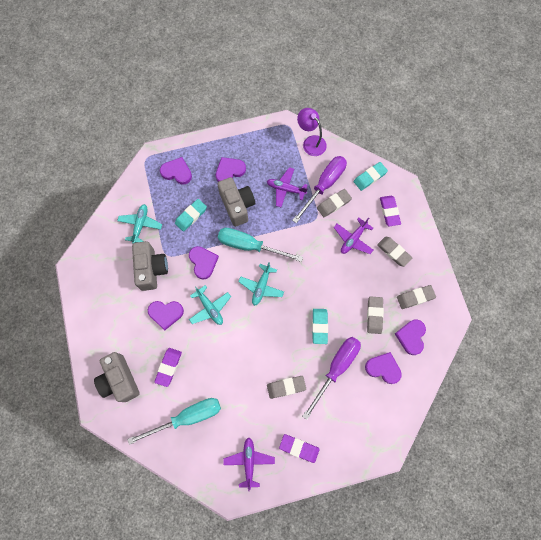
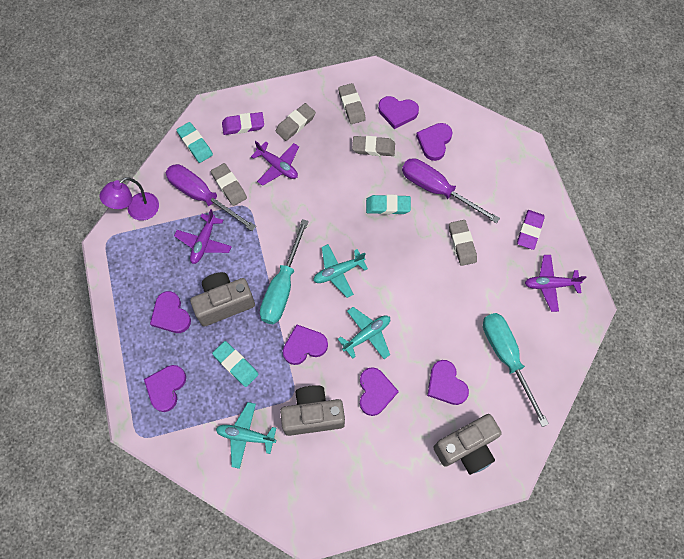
camera: 90 degrees left, 5 degrees down
(168, 367) = (446, 384): purple eraser -> purple heart
(261, 287) = (338, 272): turquoise plane -> turquoise plane turned 135 degrees clockwise

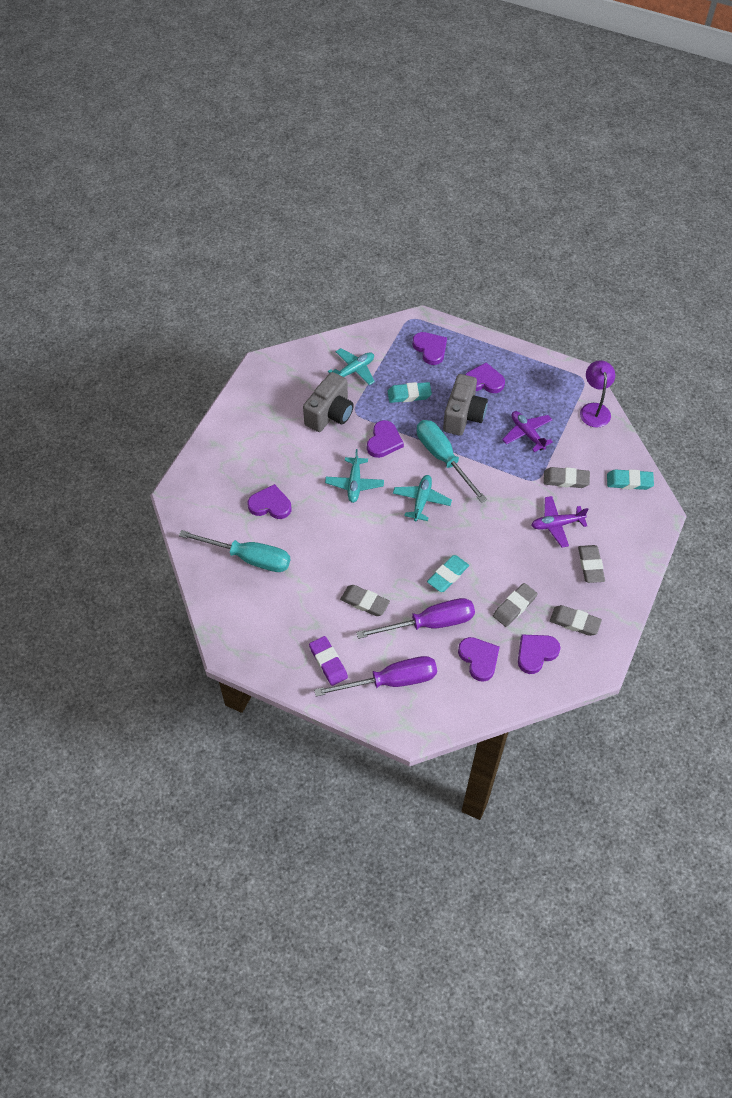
camera: 130 degrees right, 10 degrees down
(202, 196) = (571, 456): purple screwdriver -> purple screwdriver (391, 681)
(243, 125) = (621, 526): purple eraser -> none
(375, 392) = (309, 459): purple heart -> none
(466, 448) = (217, 483): grey camera -> none
(550, 285) = (270, 637): purple plane -> none

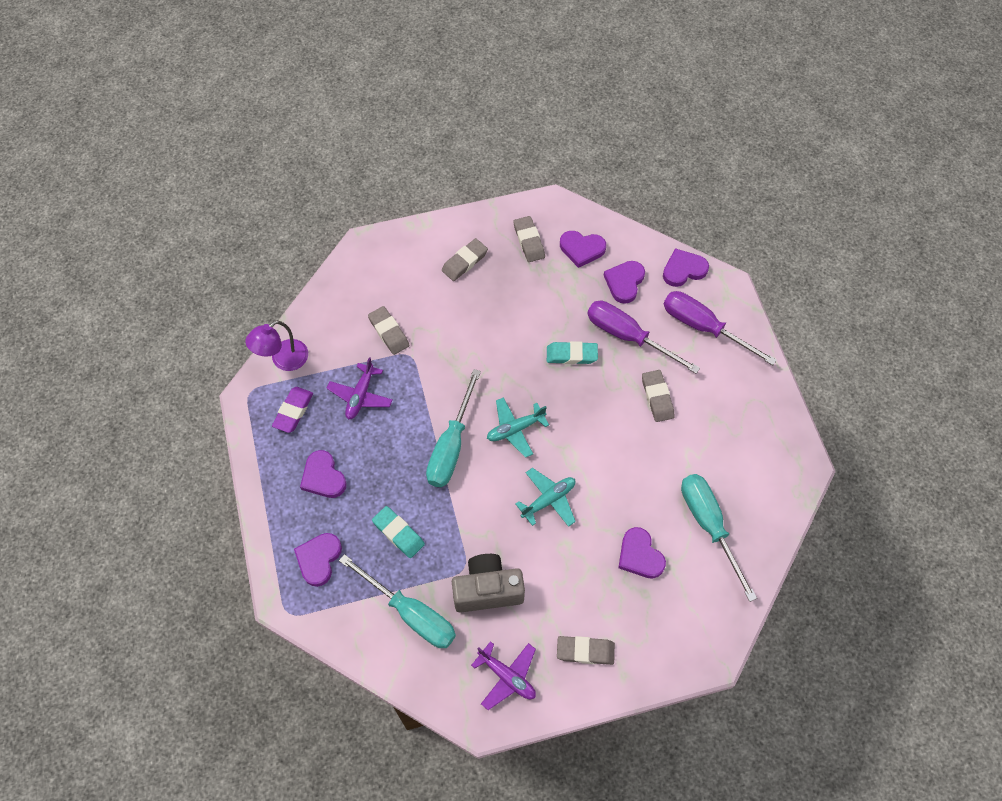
camera: 130 degrees left, 5 degrees up
(328, 662) = (734, 383): purple eraser -> purple eraser (293, 411)
(354, 370) = (411, 613): turquoise plane -> turquoise screwdriver
(384, 441) = (477, 512): purple heart -> purple heart (683, 270)
(463, 416) = (384, 464): grey camera -> none
(514, 606) = (554, 289): grey eraser -> grey eraser (585, 651)
(556, 524) = (444, 310): purple plane -> purple plane (507, 676)
(629, 482) = (349, 285): turquoise eraser -> none

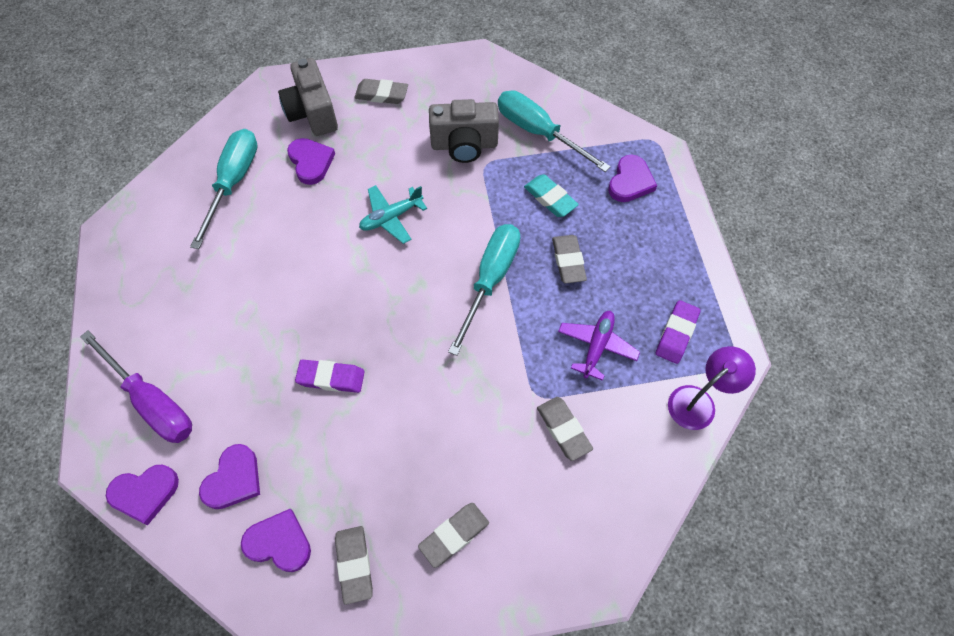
camera: 175 degrees left, 0 degrees up
(323, 477) = (633, 258): purple heart -> none
(507, 676) = (454, 82): purple plane -> none
(515, 429) = (415, 292): turquoise plane -> none
(571, 355) = (331, 378): turquoise eraser -> purple eraser
(628, 336) = (253, 397): purple screwdriver -> none
(654, 618) = (312, 113): none -> grey camera
(657, 397) = (242, 316): grey eraser -> grey eraser (568, 261)
(709, 525) = (233, 182): turquoise screwdriver -> turquoise screwdriver turned 150 degrees counterclockwise

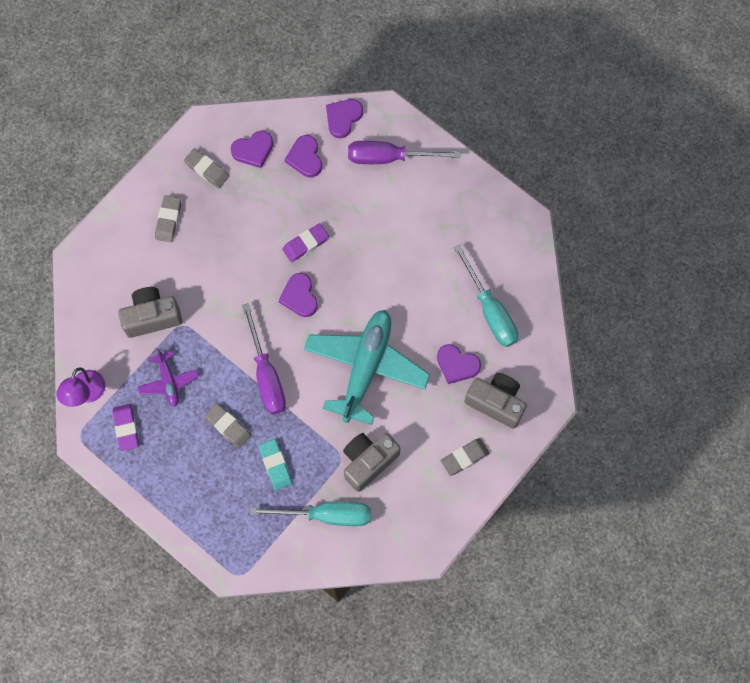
camera: 140 degrees right, 10 degrees up
(391, 217) = (366, 367): turquoise plane -> turquoise plane, size x2.07
(490, 280) = (266, 374): turquoise screwdriver -> purple screwdriver
(550, 198) = (275, 465): turquoise eraser -> turquoise eraser turned 60 degrees clockwise
(563, 429) = (152, 317): grey eraser -> grey camera
(630, 182) = (231, 523): purple heart -> purple heart (299, 296)

